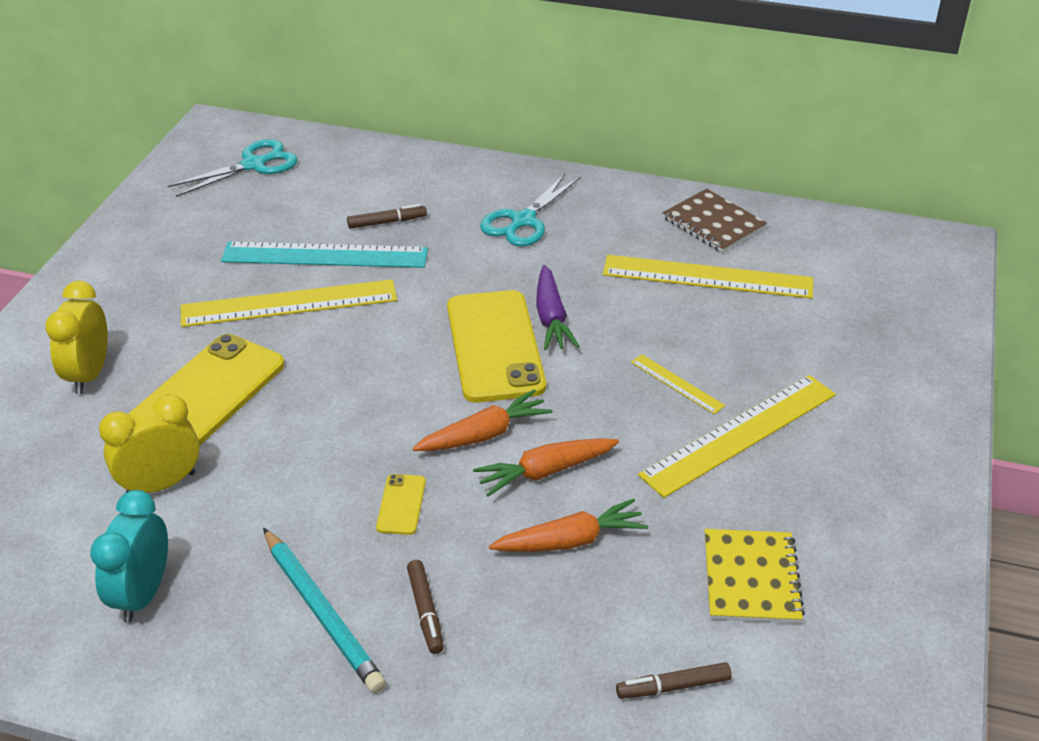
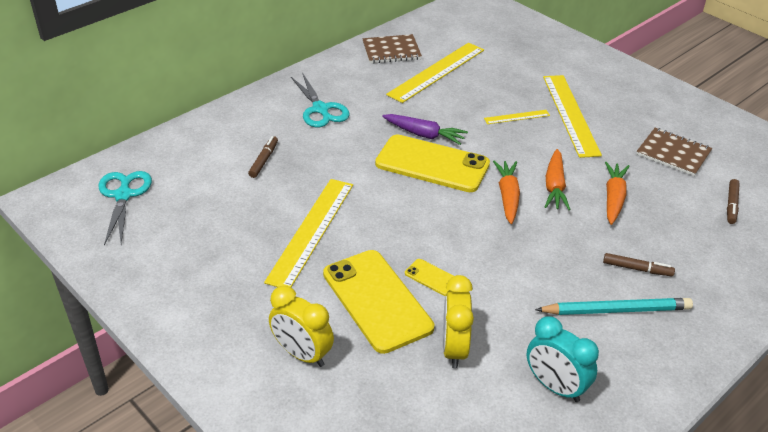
camera: 60 degrees left, 0 degrees up
(325, 255) = (273, 198): turquoise ruler -> none
(401, 504) = (545, 248): yellow phone -> yellow phone (432, 277)
(751, 578) = (673, 153): yellow notebook -> brown notebook

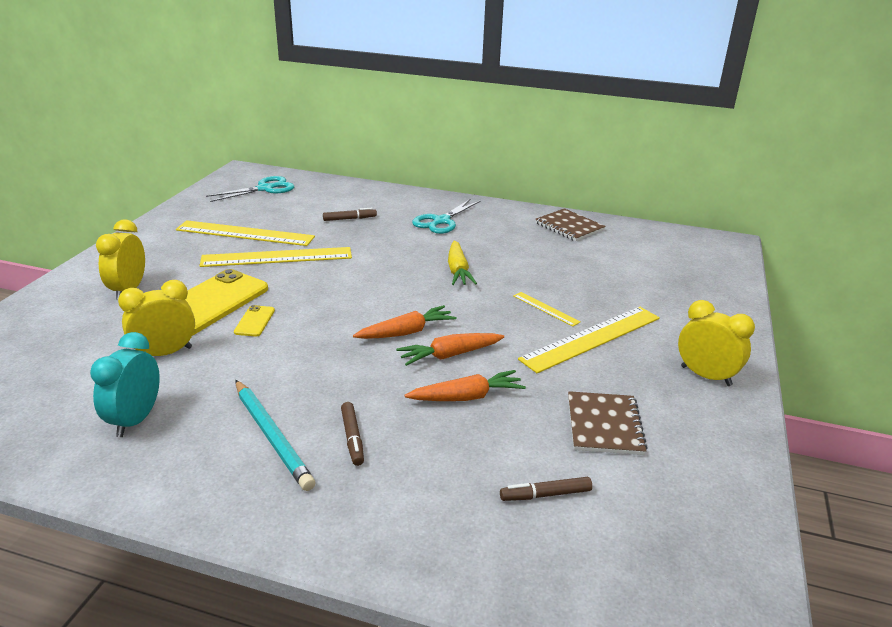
camera: 60 degrees right, 10 degrees down
(424, 135) = (458, 270): purple carrot -> yellow carrot
(432, 164) = (417, 284): yellow phone -> none
(436, 72) = (566, 253): yellow ruler -> yellow ruler (245, 233)
(641, 91) = (706, 376): none -> yellow clock

